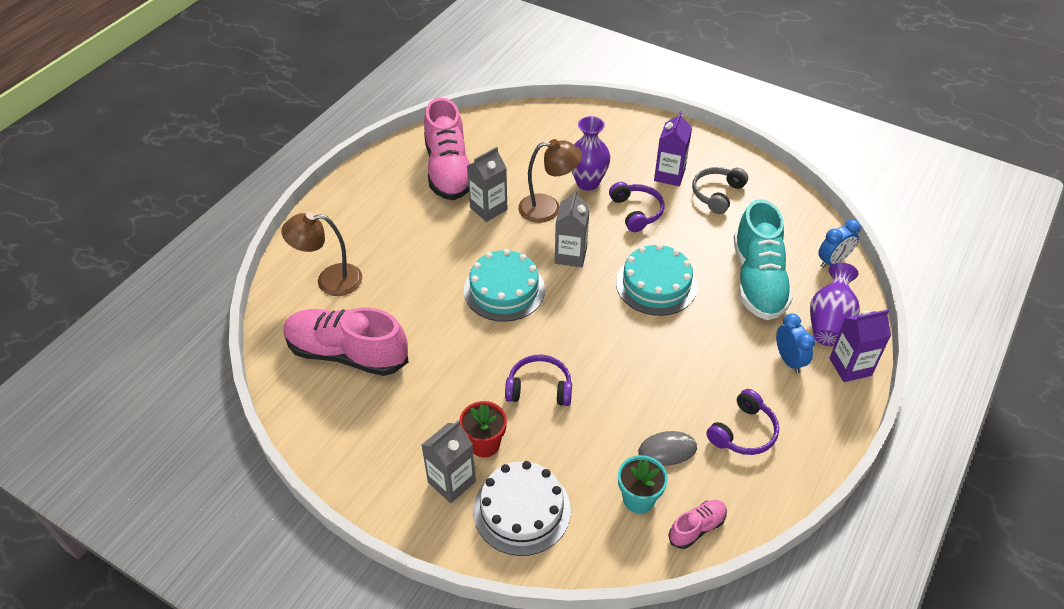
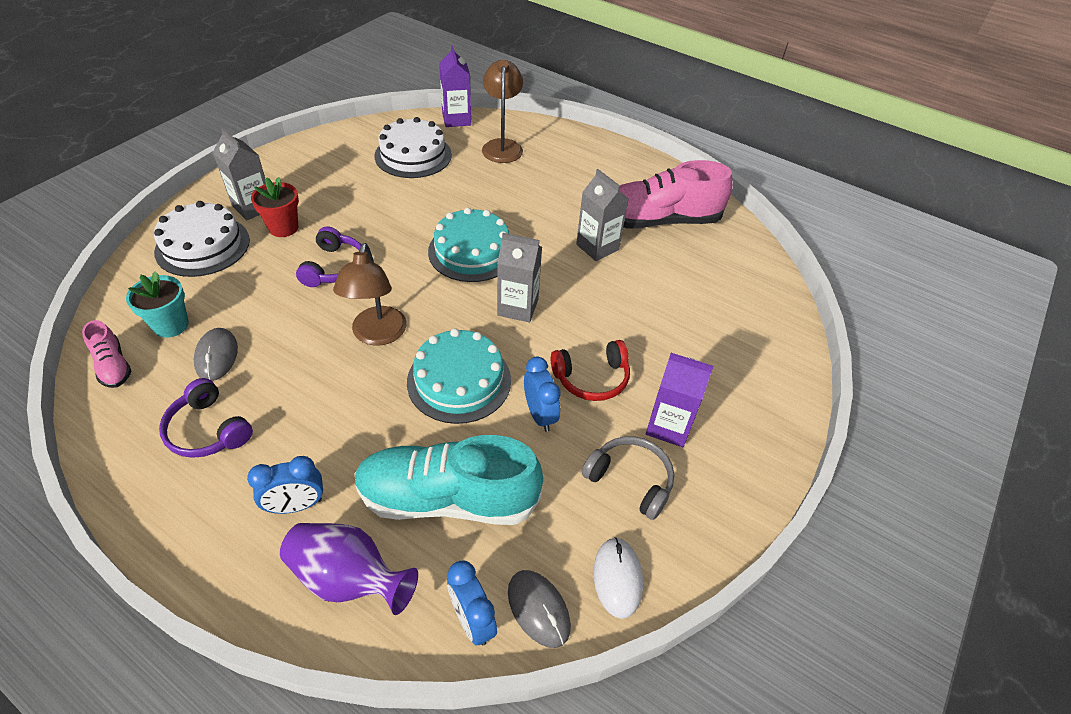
camera: 90 degrees right, 0 degrees up
(347, 353) = (413, 155): pink shoe -> white cake
(548, 208) = (598, 295): brown lamp -> brown lamp (377, 335)
(587, 182) = (647, 335): purple vase -> none
(636, 212) = (592, 378): purple headphones -> red headphones
(676, 238) = (540, 415): none -> blue clock
(785, 201) = (617, 578): none -> white mouse
(815, 233) = (538, 609): none -> grey mouse
(850, 367) = (258, 585): purple carton -> purple carton (456, 119)

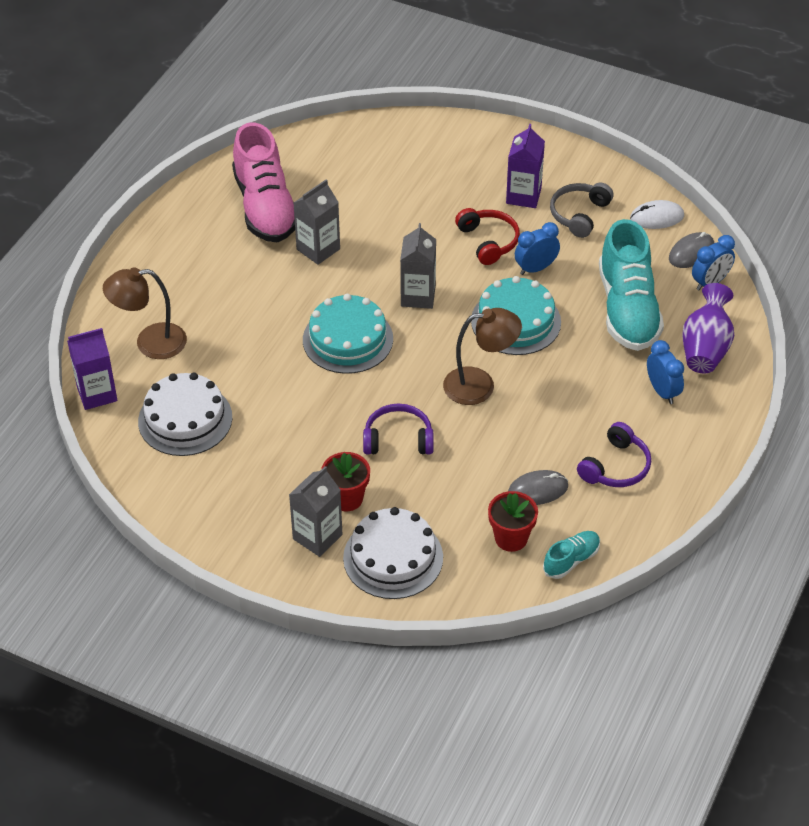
camera: 95 degrees left, 0 degrees up
(113, 366) = (571, 560): pink shoe -> turquoise shoe
(171, 325) = (511, 538): turquoise flower pot -> red flower pot

